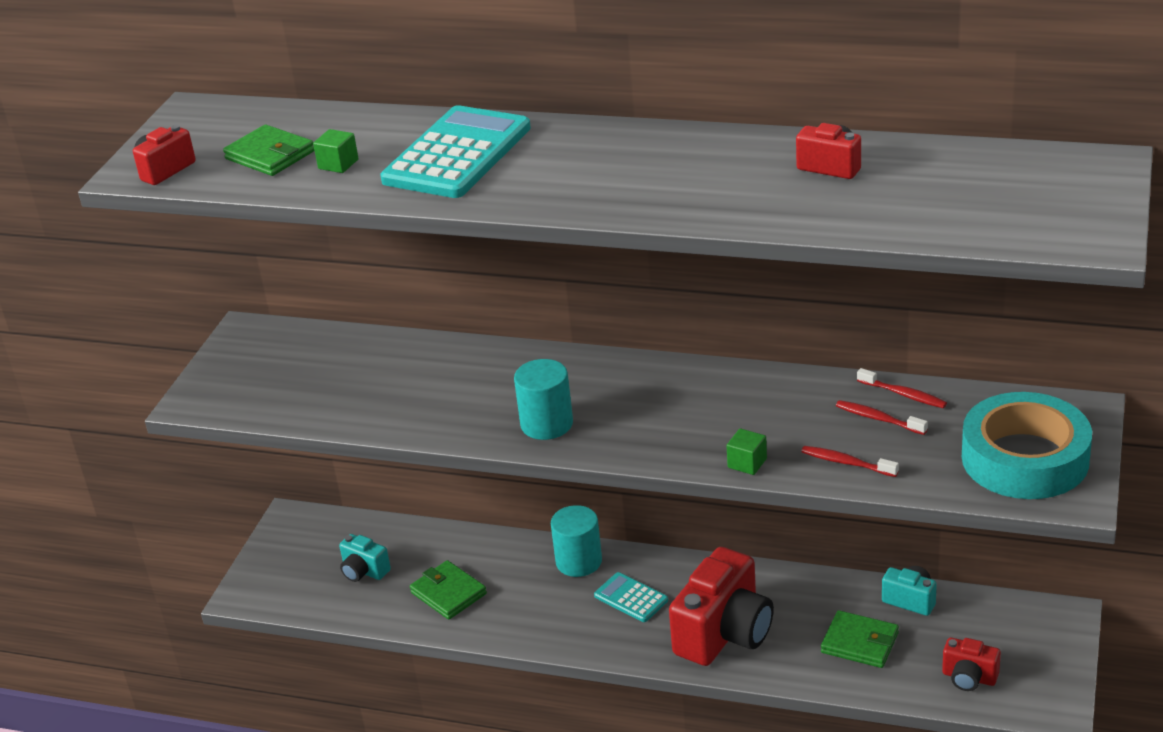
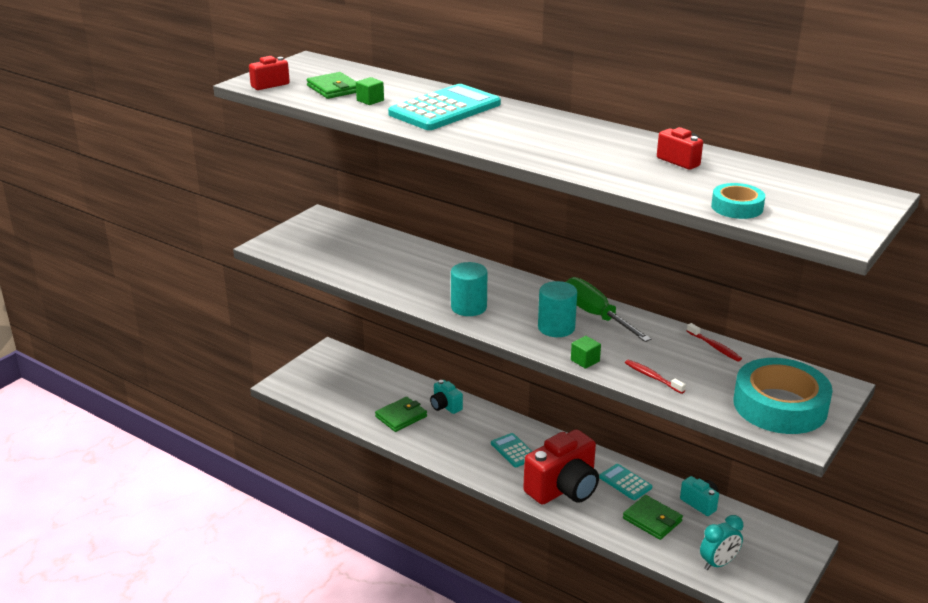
camera: 15 degrees right, 5 degrees down
(364, 571) = (357, 390): turquoise camera -> turquoise camera (445, 406)
(448, 593) = (401, 417): green wallet -> green wallet turned 75 degrees clockwise
(579, 561) = (491, 420): turquoise cylinder -> turquoise cylinder (556, 328)
(726, 389) = (595, 315): none -> green screwdriver
(801, 599) = (625, 482): none -> turquoise calculator
(878, 419) = (689, 357): red toothbrush -> none
(944, 226) = (737, 207): none -> turquoise tape
(969, 678) = (718, 563): red camera -> turquoise clock

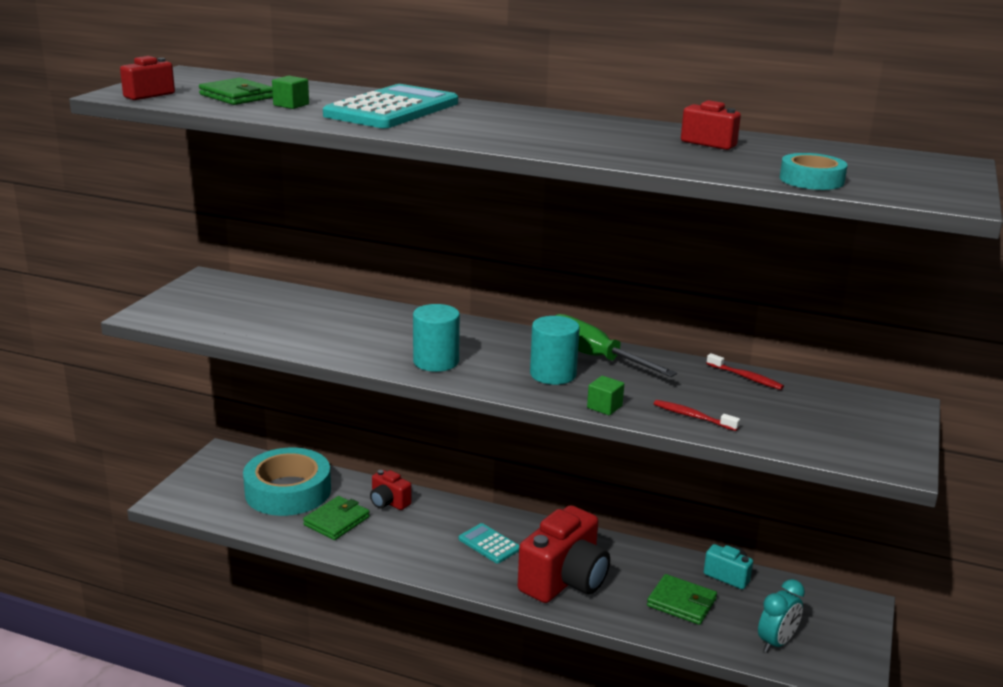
camera: 15 degrees left, 5 degrees down
(445, 406) = (388, 502): turquoise camera -> red camera
(625, 482) = (634, 563): turquoise calculator -> none
(780, 406) = (852, 432): turquoise tape -> turquoise tape (288, 491)

